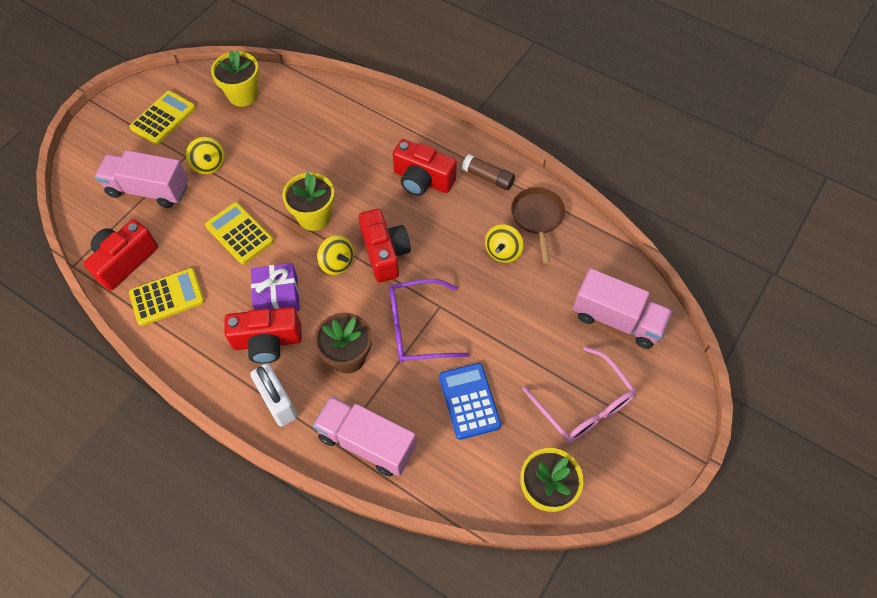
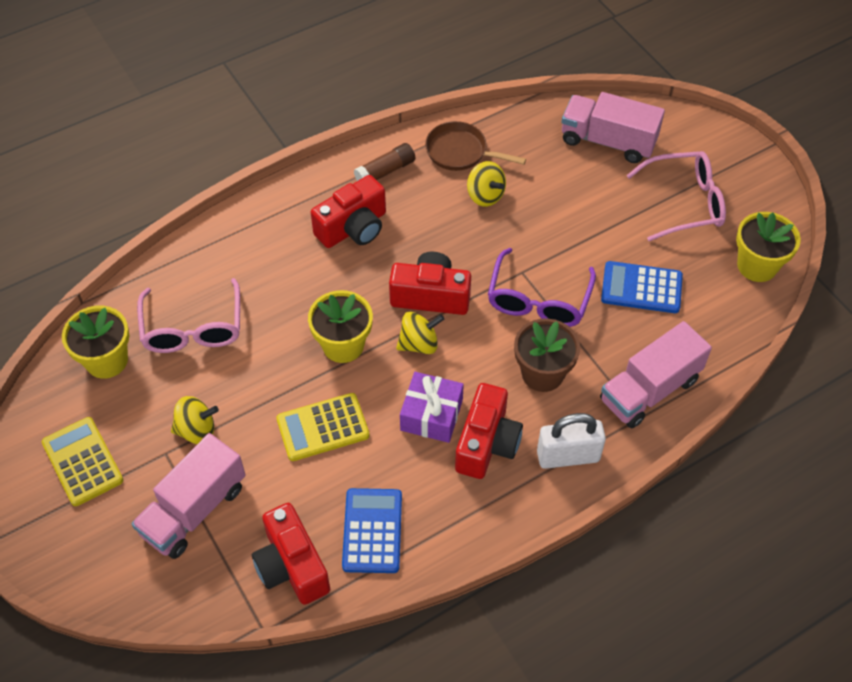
camera: 65 degrees left, 5 degrees down
(167, 297) = (372, 531): yellow calculator -> blue calculator
(289, 127) = (193, 327): none -> pink glasses
(616, 319) = (608, 141): pink truck -> pink truck turned 120 degrees counterclockwise

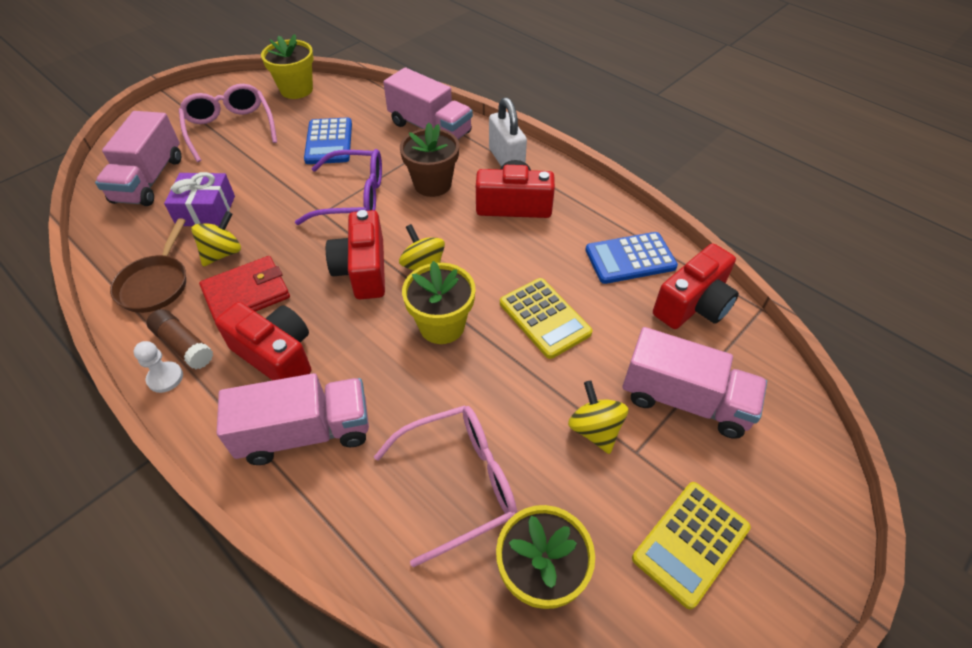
camera: 105 degrees left, 5 degrees down
(274, 242) = (305, 433): none -> pink truck
(357, 161) = (165, 378): none -> white pawn
(429, 211) = (247, 293): none -> red wallet
(431, 415) = (499, 244): purple gift -> purple gift (206, 210)

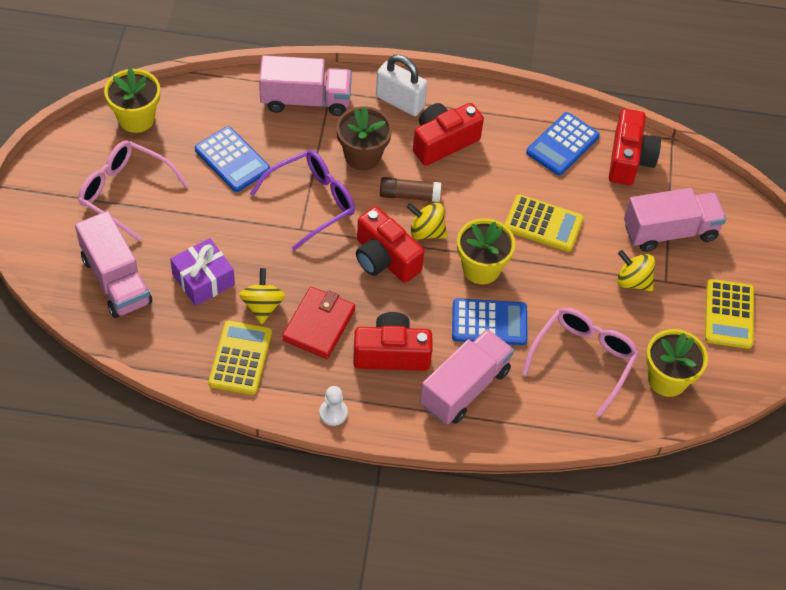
camera: 40 degrees left, 5 degrees up
(155, 284) = (240, 358): brown pan -> yellow calculator
(183, 345) = (318, 386): brown glue stick -> brown glue stick (409, 195)
(397, 381) = (489, 323): none -> blue calculator

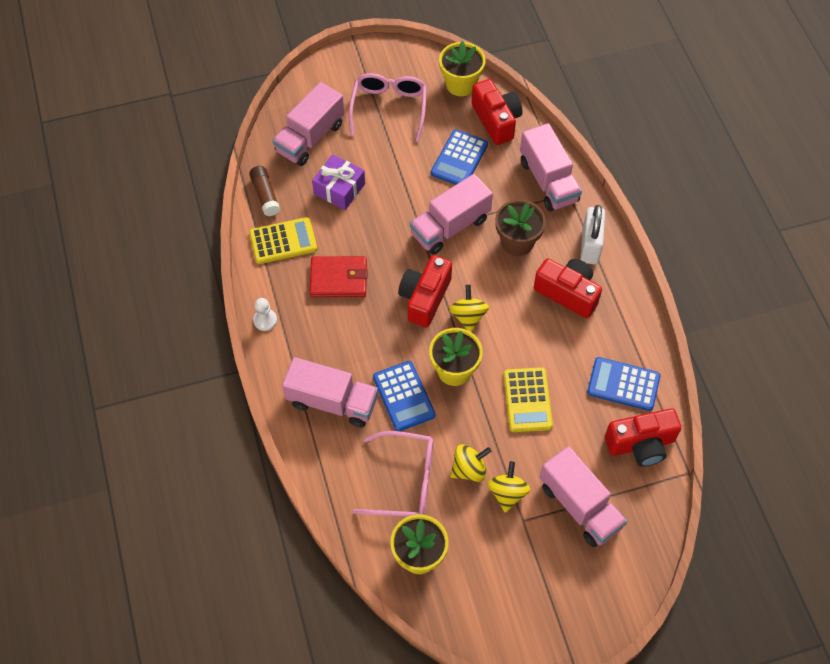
camera: 70 degrees right, 5 degrees up
(262, 306) = (336, 235): yellow spinning top -> yellow spinning top (469, 469)
(311, 202) = (450, 226): purple glasses -> pink truck
(391, 354) = (337, 338): red camera -> red camera (496, 120)
(409, 195) = (497, 290): brown glue stick -> brown glue stick (265, 195)
(729, 314) = (516, 587): yellow calculator -> none

